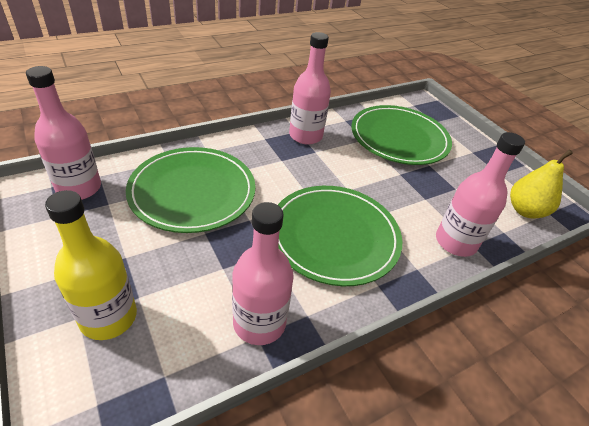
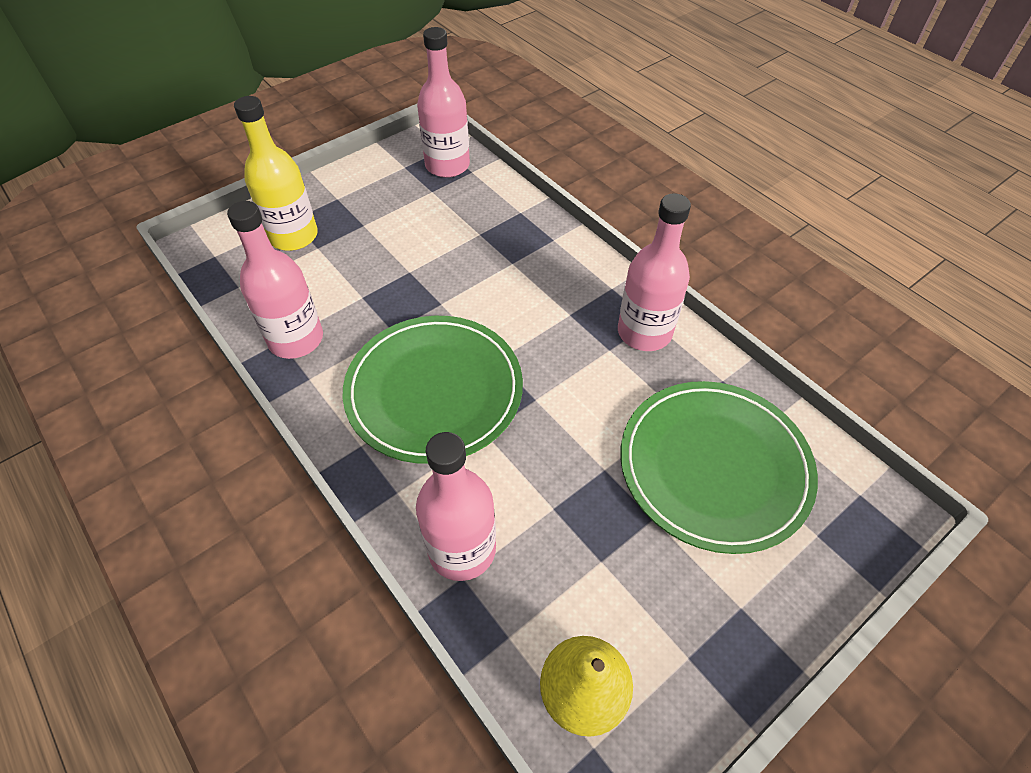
camera: 85 degrees right, 10 degrees up
(192, 192) = (471, 245): green plate -> none

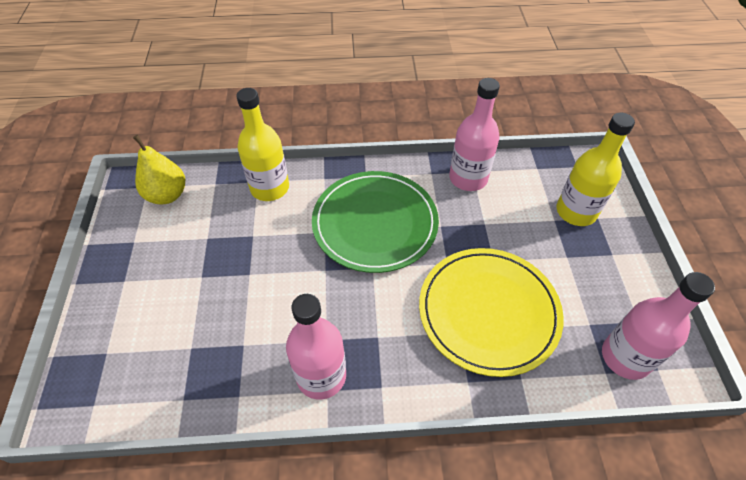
camera: 125 degrees right, 0 degrees up
(462, 549) = (270, 188): pink bottle -> yellow bottle
(473, 252) = (488, 312): none -> yellow plate
(714, 467) = (194, 333): green plate -> none

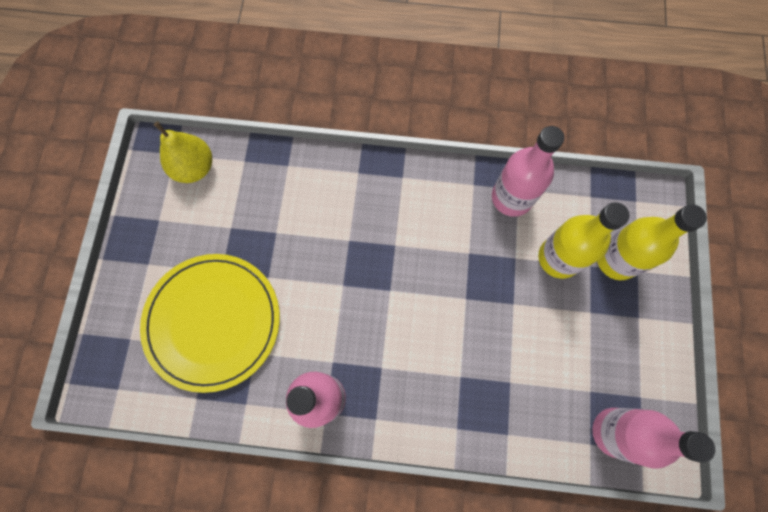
camera: 10 degrees right, 20 degrees up
(270, 188) = (300, 176): yellow bottle -> yellow bottle (559, 258)
(375, 223) = (401, 238): green plate -> none
(488, 312) = (494, 360): yellow plate -> yellow plate (213, 322)

